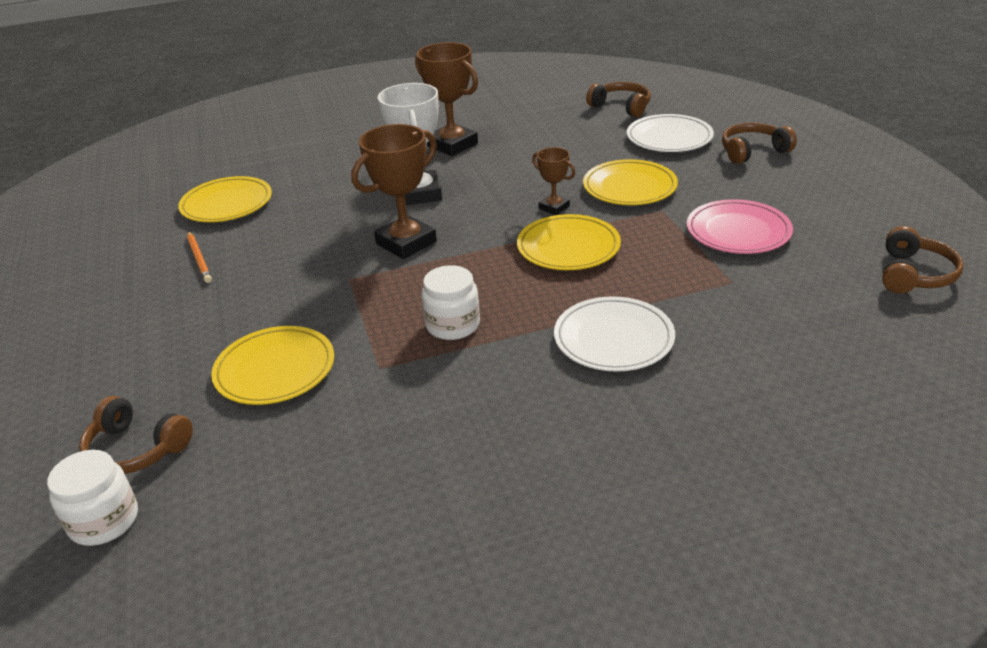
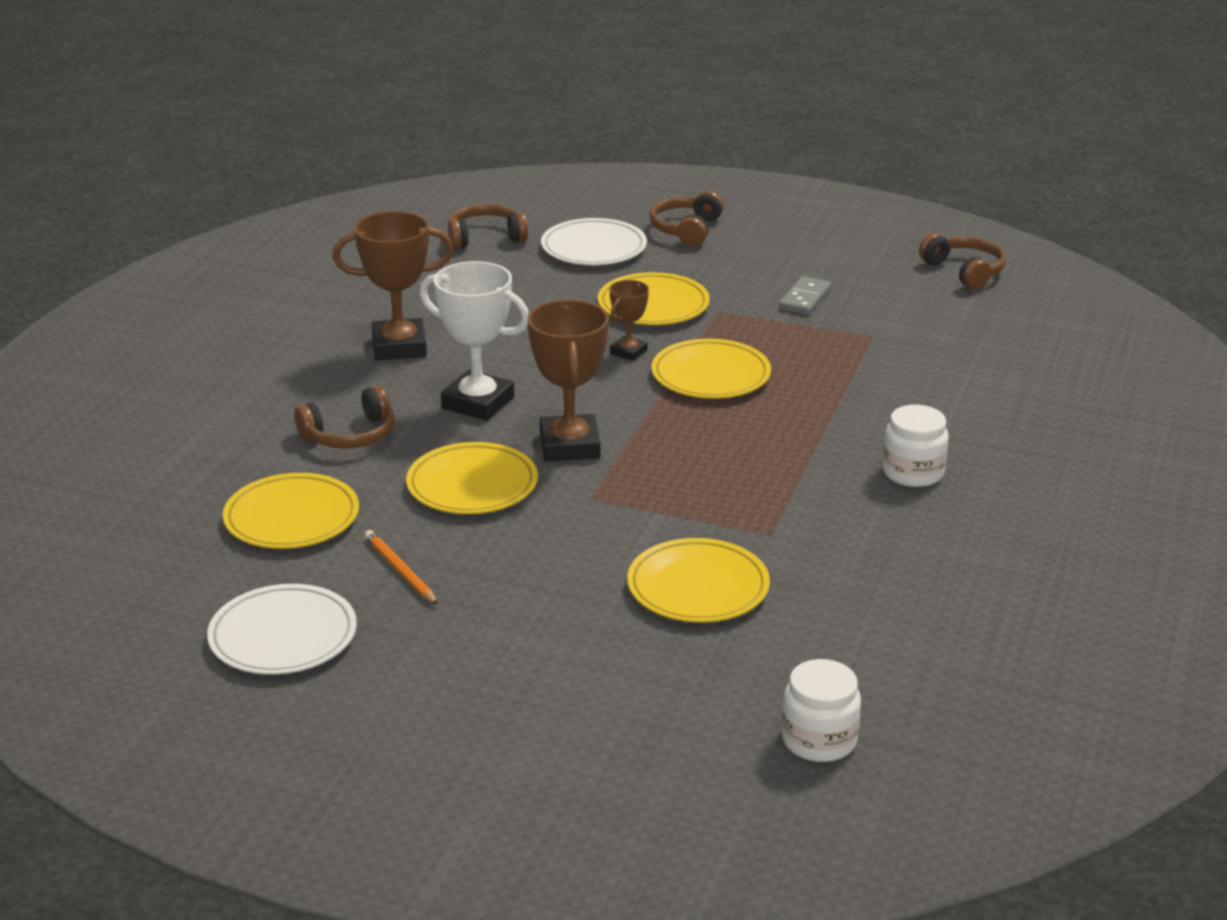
camera: 55 degrees left, 5 degrees down
(136, 449) = (728, 698): brown headphones -> brown headphones (350, 435)
(199, 259) = (400, 571): orange pencil -> orange pencil turned 135 degrees counterclockwise
(320, 235) = (472, 485): none -> yellow plate
(453, 325) = (754, 476): white jar -> white jar (913, 472)
(554, 207) = (628, 352): brown trophy -> brown trophy turned 45 degrees counterclockwise
(613, 339) = (879, 416): white plate -> white plate (283, 636)
(738, 232) = (805, 299): pink plate -> grey domino

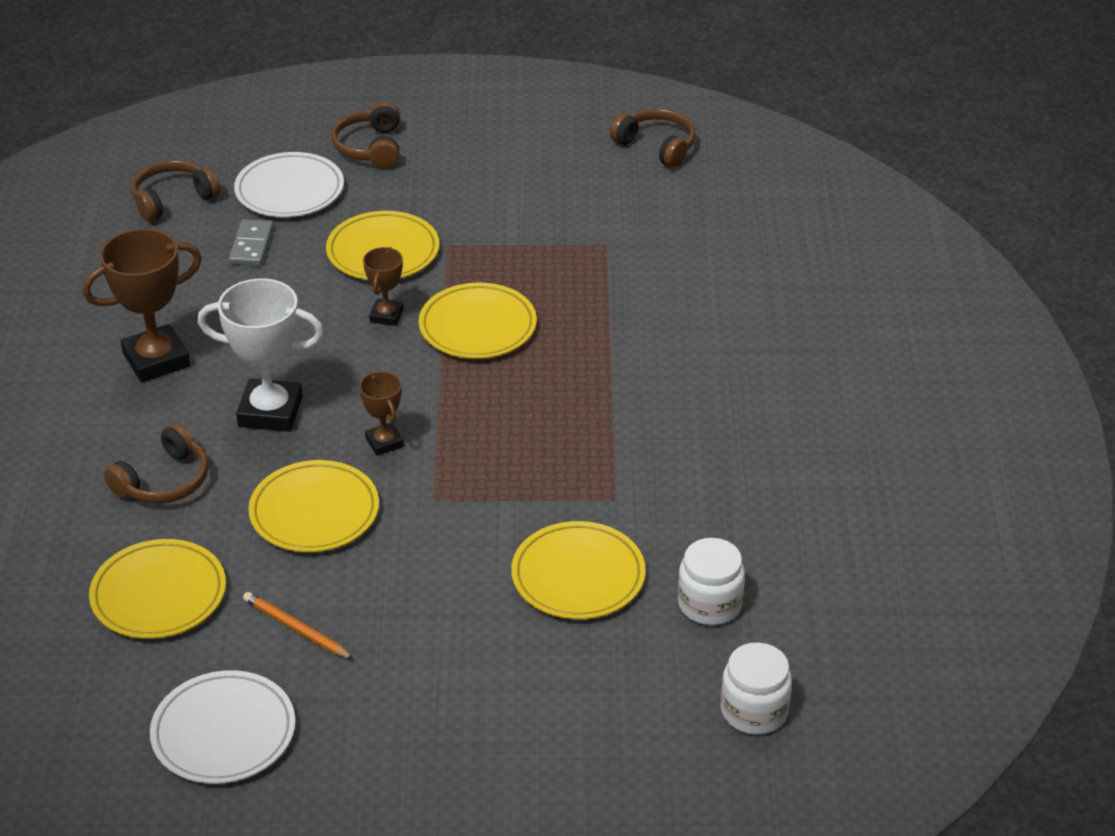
camera: 20 degrees left, 10 degrees up
(569, 446) = (384, 442): brown trophy -> brown trophy, size x0.54
(805, 299) = (524, 212): grey domino -> grey domino (251, 246)
(913, 472) = (710, 398): white jar -> white jar (709, 604)

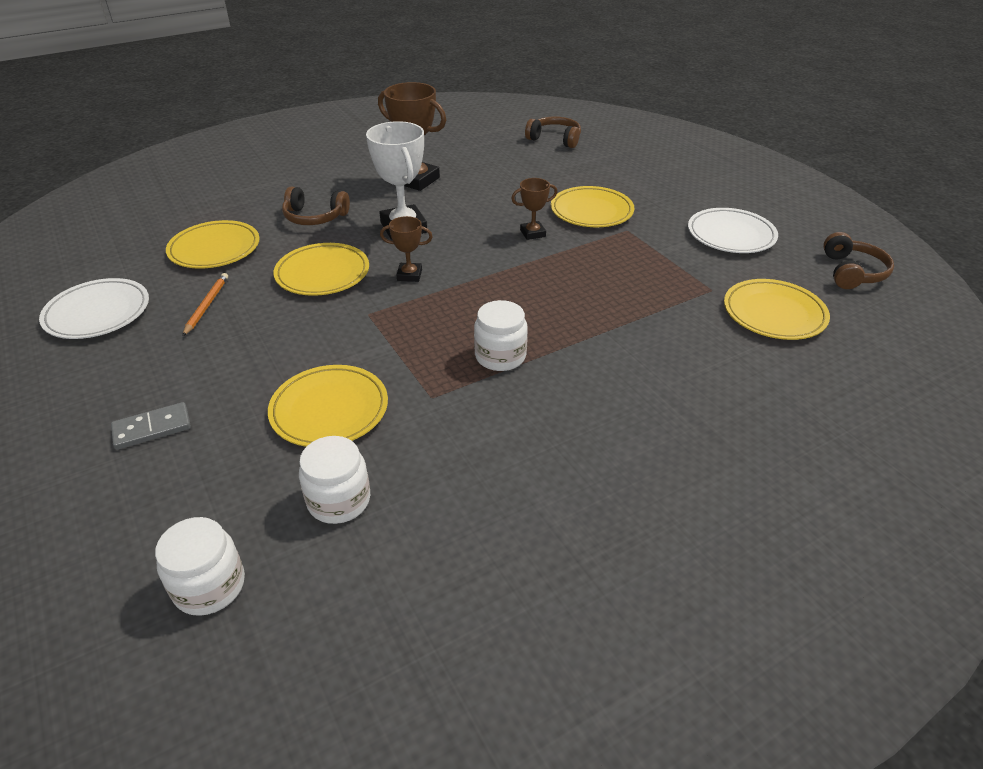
camera: 60 degrees right, 0 degrees up
(251, 246) = (544, 172): grey domino -> grey domino (152, 428)
(289, 190) = (607, 165): white plate -> white plate (731, 235)
(370, 147) = (682, 174): brown headphones -> none
(384, 442) = (409, 275): brown trophy -> brown trophy turned 60 degrees clockwise
(477, 326) = (560, 269): yellow plate -> yellow plate (774, 313)
(590, 430) = (500, 356): none -> white jar

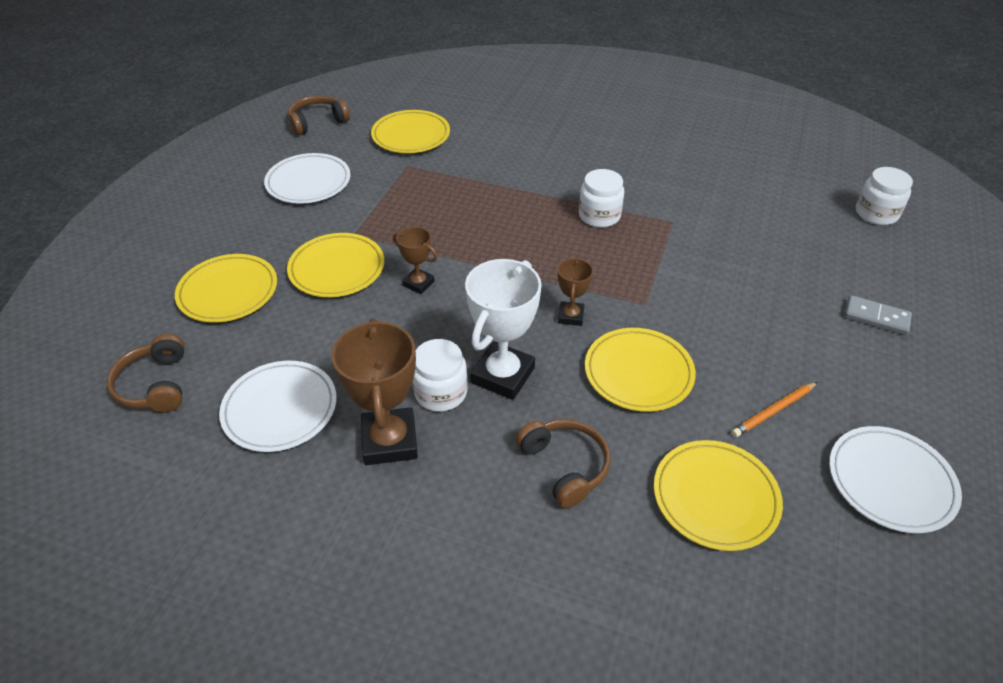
camera: 130 degrees left, 5 degrees up
(329, 410) = (744, 254): yellow plate -> yellow plate (228, 292)
(339, 500) = (781, 208): white jar -> white jar (441, 392)
(409, 275) = (571, 316): brown trophy -> brown trophy turned 45 degrees clockwise
(486, 162) = (280, 409): none -> white plate

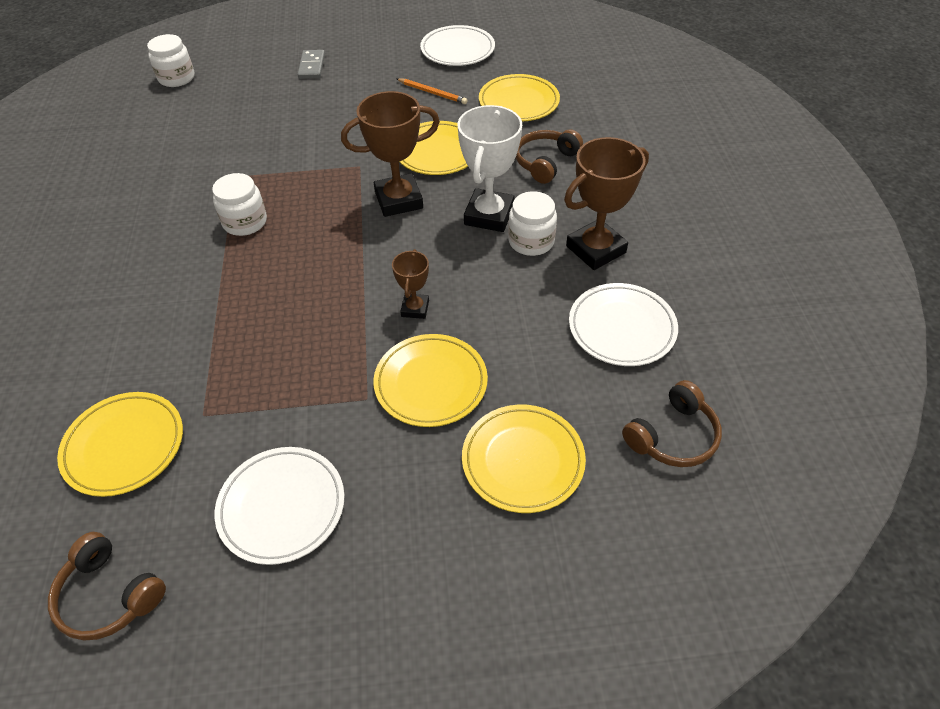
camera: 115 degrees left, 5 degrees up
(503, 375) = (489, 215): white trophy -> white trophy turned 75 degrees counterclockwise
(571, 316) = (398, 200): brown trophy -> brown trophy, size x1.86

